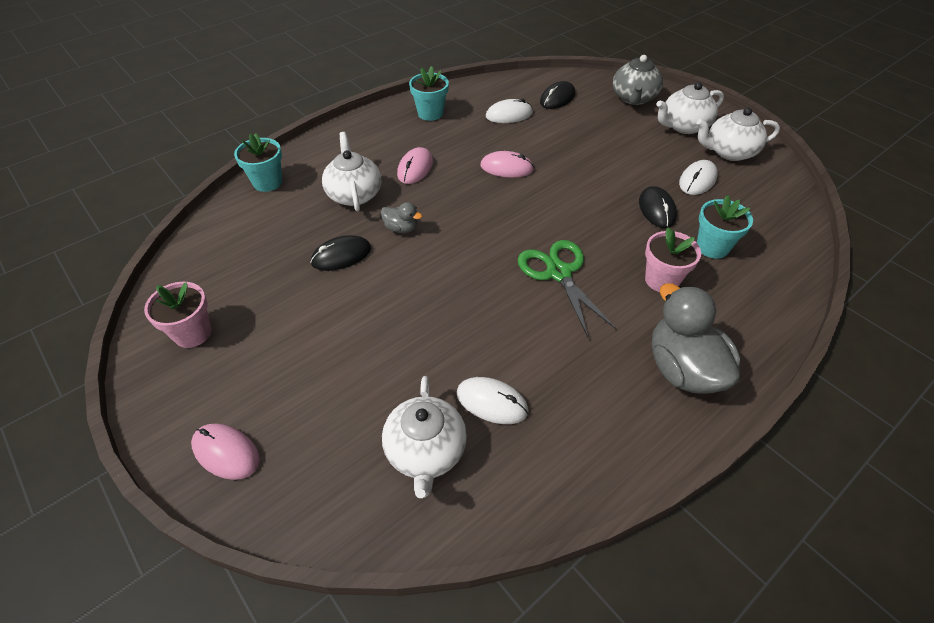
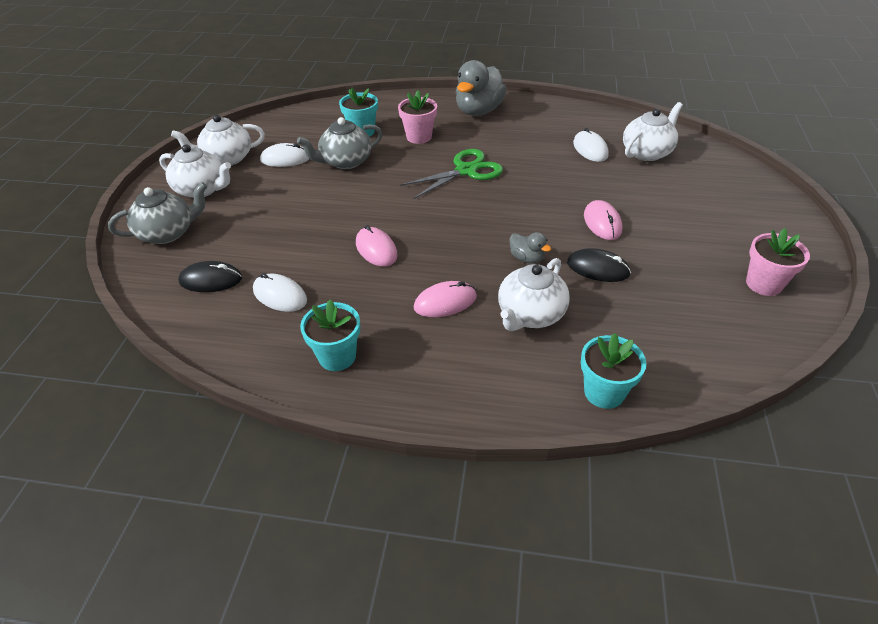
camera: 130 degrees left, 5 degrees down
(226, 452) = (766, 207): pink mouse -> pink mouse (602, 223)
(401, 228) = (527, 258): grey duck -> grey duck turned 150 degrees clockwise
(559, 273) = (466, 171): green scissors -> green scissors turned 150 degrees counterclockwise
(657, 209) = (345, 162): black mouse -> grey teapot
(729, 152) = (227, 158): white teapot -> white teapot turned 120 degrees clockwise

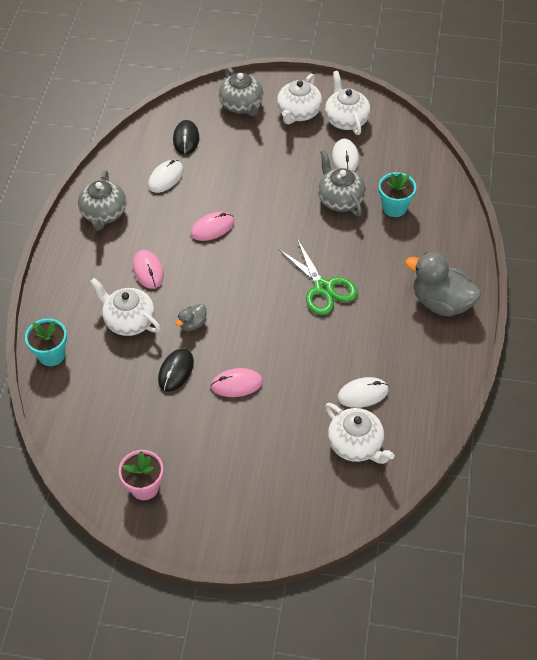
camera: 90 degrees right, 10 degrees up
(337, 356) = (104, 214): turquoise flower pot -> grey teapot
(419, 137) = (385, 252): pink flower pot -> none

